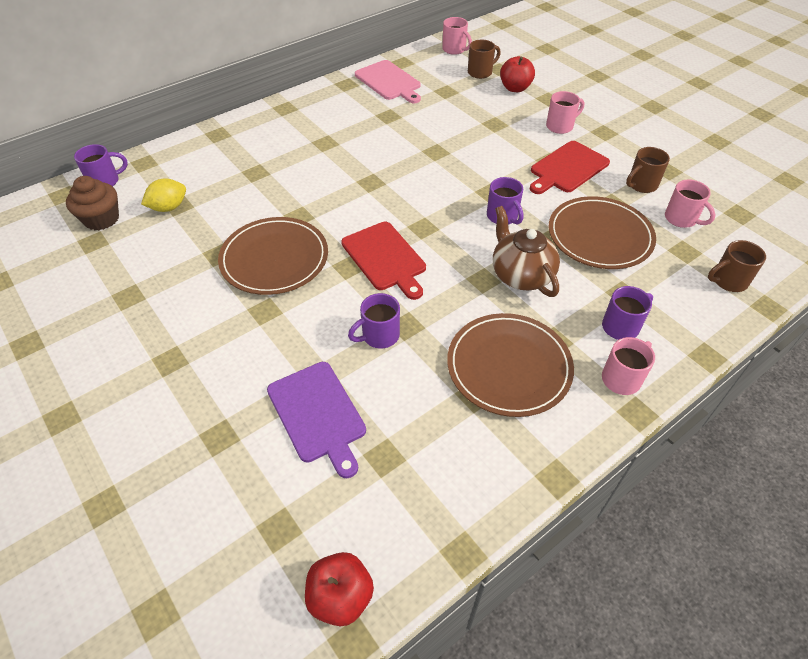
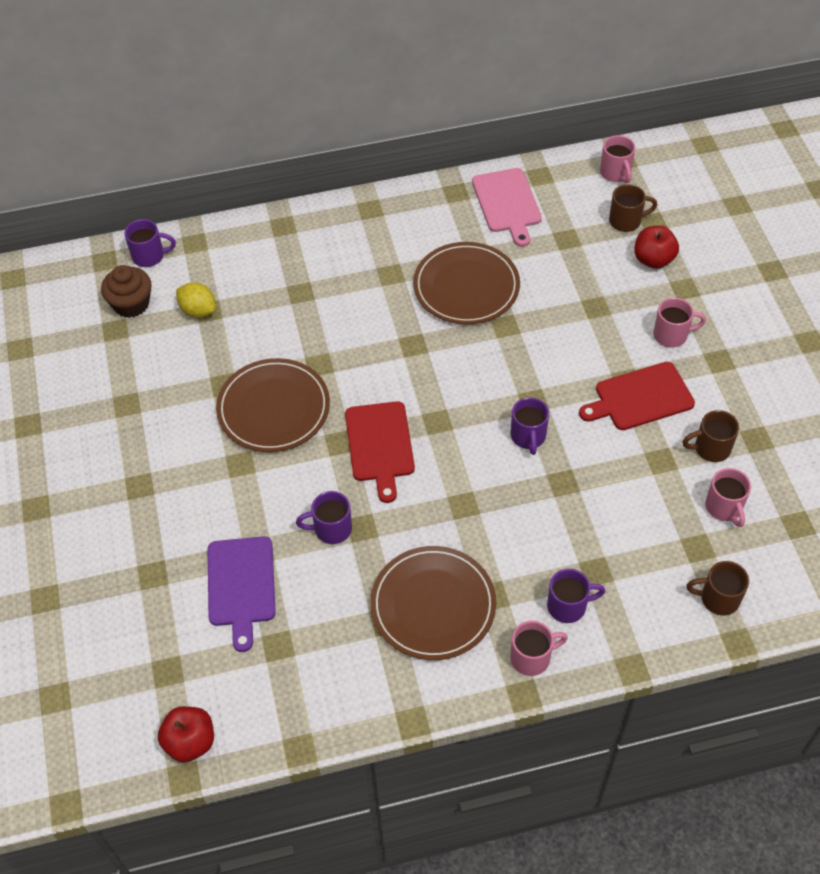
camera: 25 degrees right, 5 degrees up
(169, 207) = (198, 310): yellow lemon -> yellow lemon turned 45 degrees clockwise
(521, 275) = (504, 513): brown teapot -> none
(600, 236) = (617, 496): brown plate -> brown plate (466, 286)

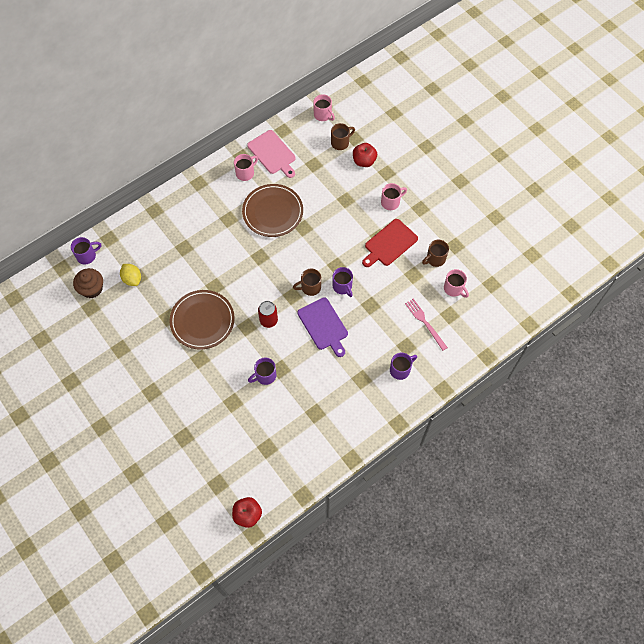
camera: 25 degrees left, 10 degrees up
(198, 310) = (132, 279): yellow lemon -> yellow lemon turned 45 degrees clockwise
(241, 585) = (233, 424): purple cutting board -> purple cutting board (323, 325)
(380, 445) = (268, 320): red cutting board -> red can
(433, 605) = (335, 395): brown plate -> none
(532, 657) = (394, 403): pink mug -> pink mug (245, 173)
(647, 545) = (425, 323): none -> pink fork
(718, 598) = (469, 337): brown mug -> brown mug (310, 287)

